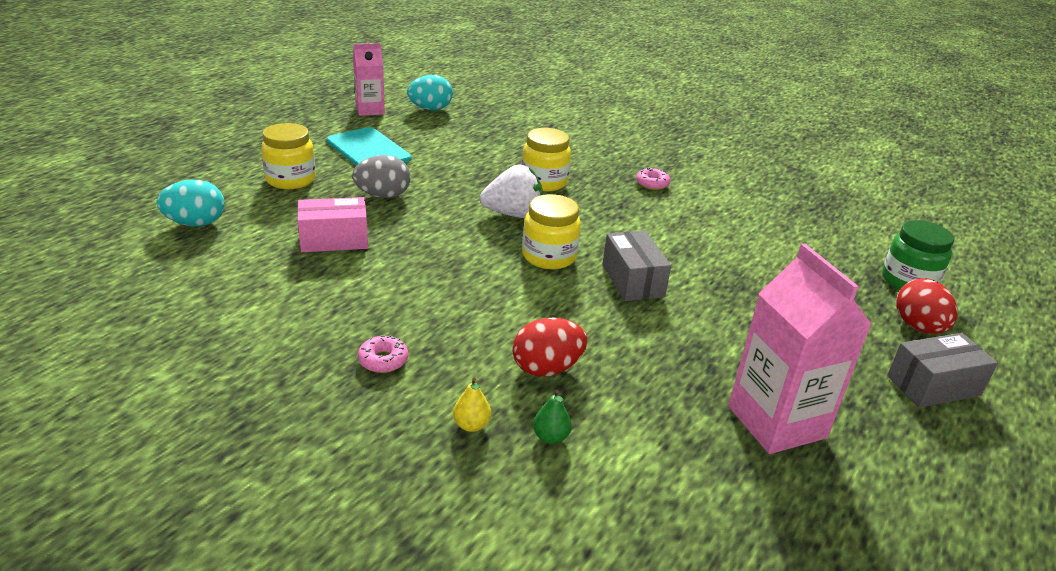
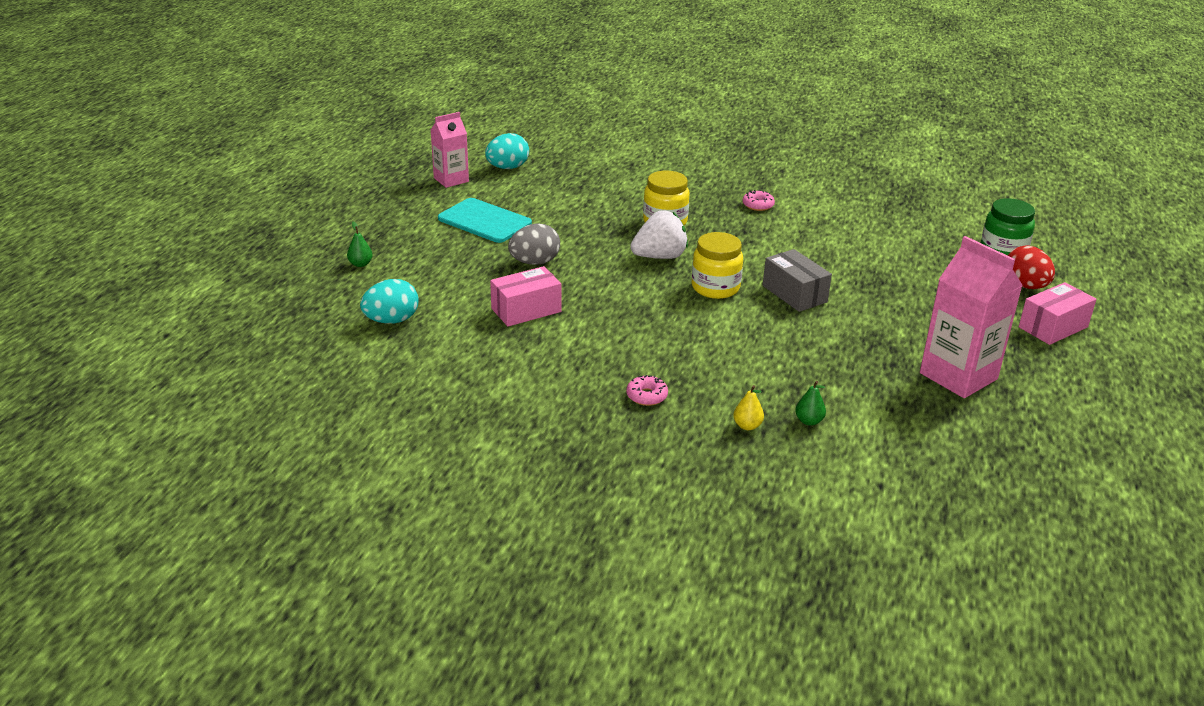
camera: 15 degrees left, 0 degrees up
(219, 166) = (360, 264): none -> green pear
(290, 180) = (439, 264): yellow jar -> none
(547, 368) = (774, 375): red egg -> none
(933, 386) = (1053, 327): grey box -> pink box

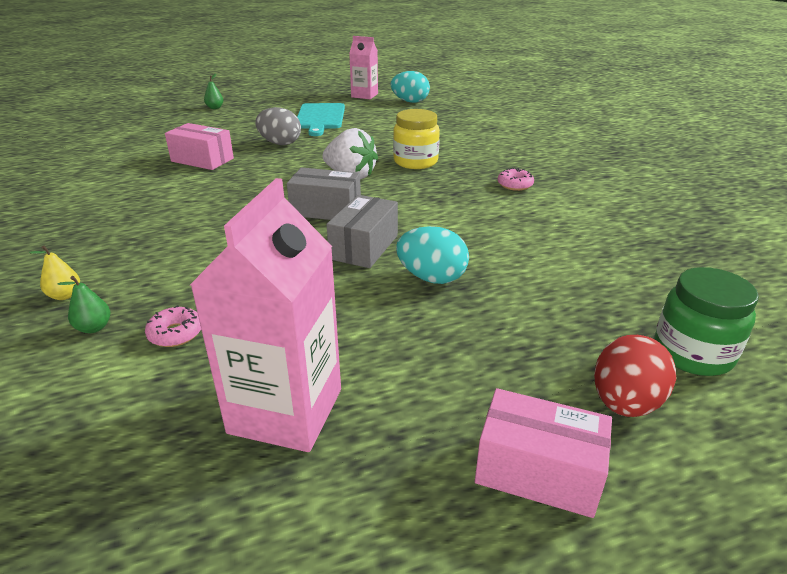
camera: 55 degrees right, 0 degrees up
(391, 320) = (147, 132): turquoise egg -> turquoise egg (431, 278)
(646, 396) = (95, 235): pink donut -> pink donut (175, 333)
(715, 288) = (326, 210): yellow jar -> grey box

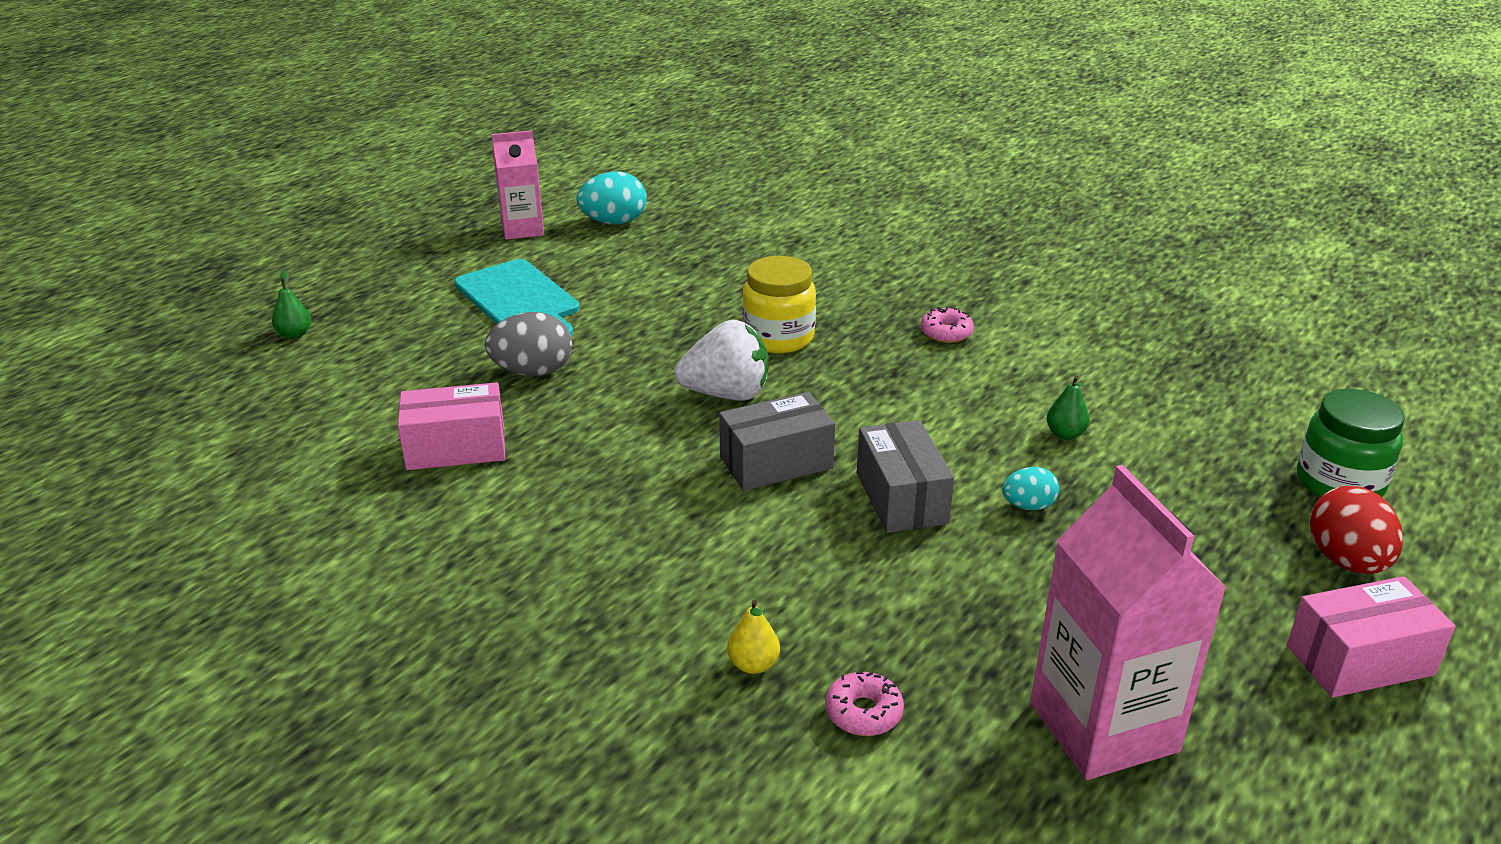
camera: 35 degrees left, 0 degrees up
(65, 295) = (638, 742): yellow pear -> yellow pear (753, 664)
(94, 328) = (755, 759): green pear -> green pear (1065, 434)
(431, 278) = (1028, 506): turquoise egg -> turquoise egg, size x0.59

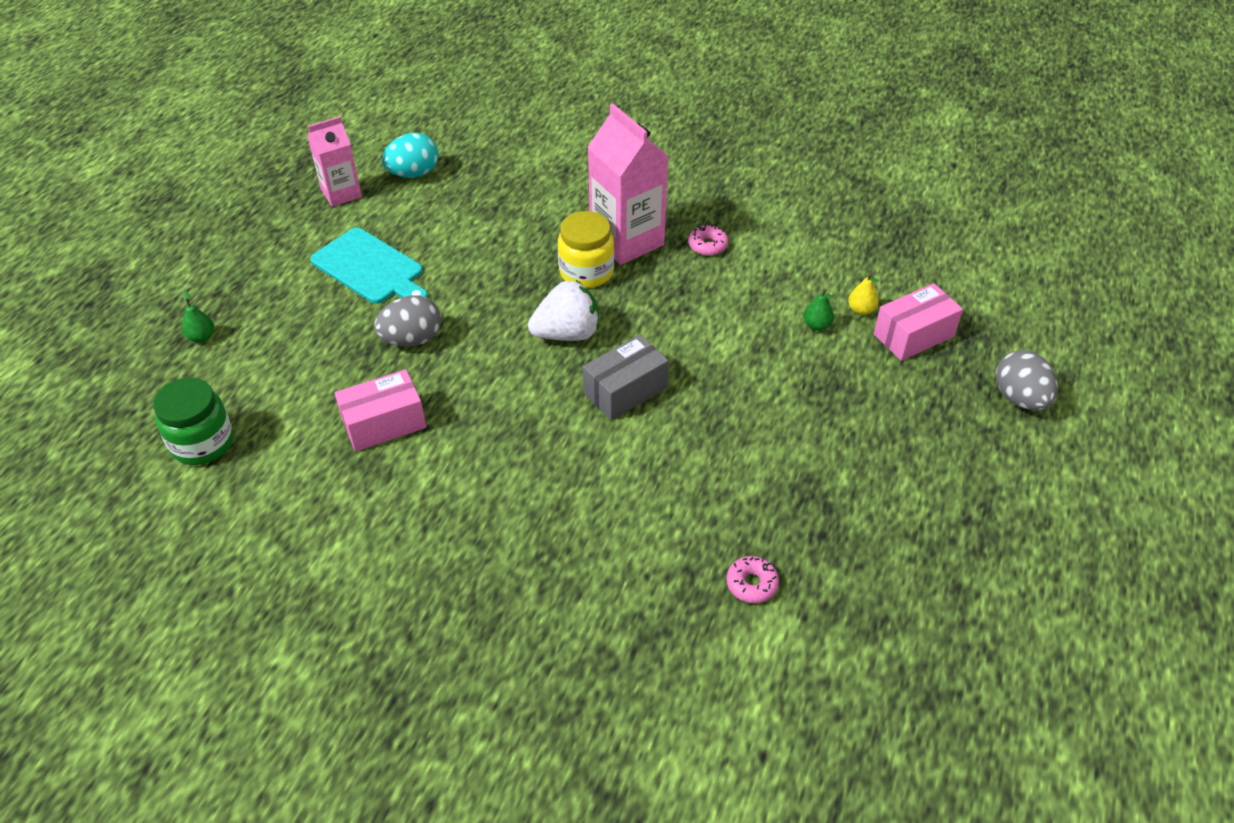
camera: 15 degrees left, 15 degrees up
(753, 664) = (668, 563): yellow pear -> yellow pear (861, 310)
(901, 498) = (722, 404): grey box -> none
(1028, 506) = (809, 394): turquoise egg -> none
(1103, 727) = (902, 560): pink carton -> pink carton (627, 241)
(1339, 484) = (1003, 334): green jar -> green jar (203, 443)
(1346, 561) = (1019, 398): red egg -> grey egg
(1359, 660) = (1041, 475): pink box -> pink box (913, 335)

